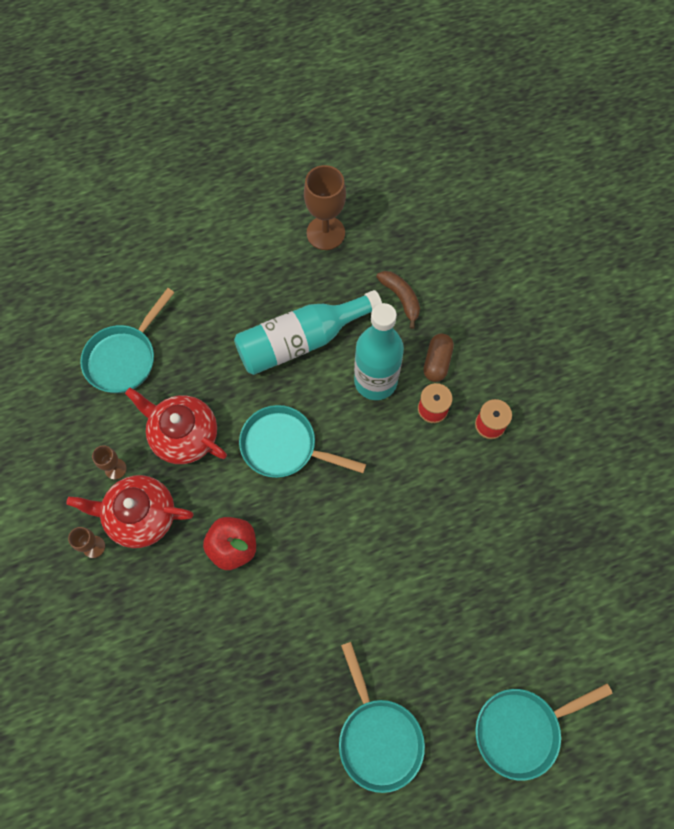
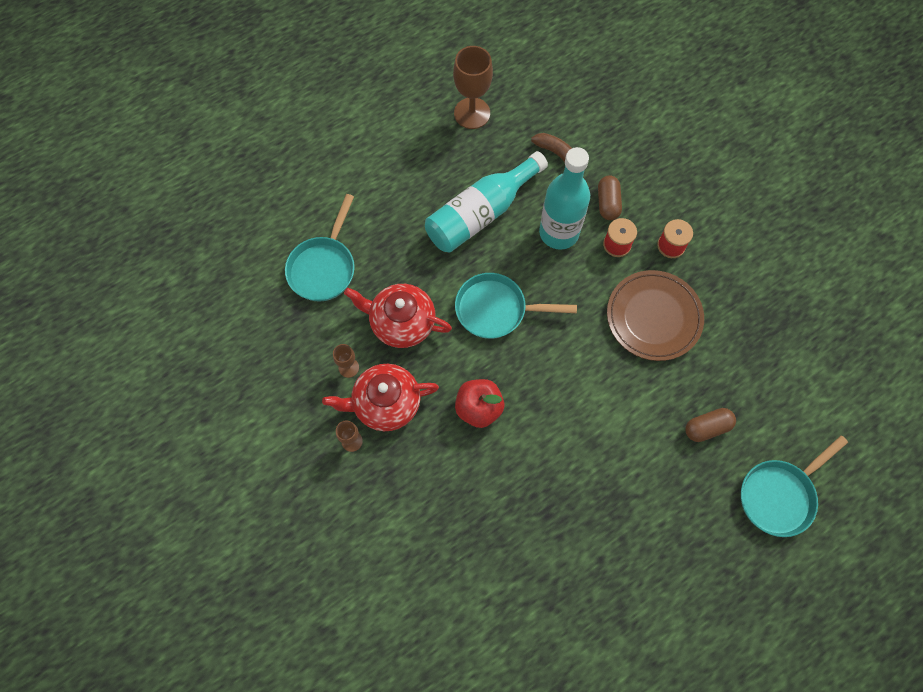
camera: 15 degrees left, 0 degrees up
(378, 736) = (659, 535): turquoise pan -> none
(447, 497) = (653, 317): none -> brown plate
(466, 633) = (707, 427): none -> brown capsule

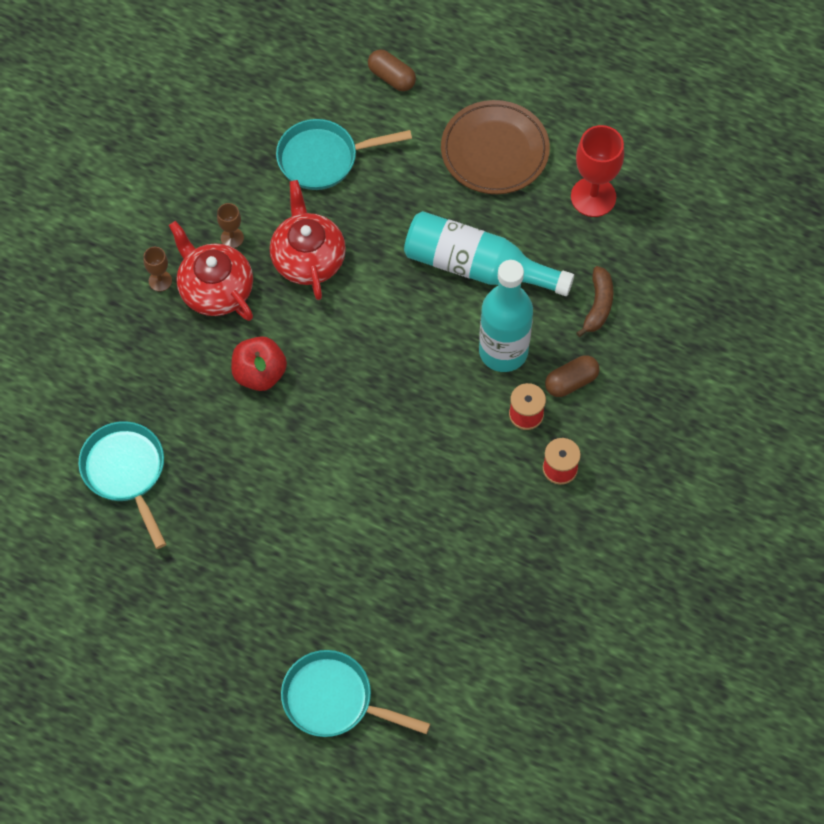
camera: 60 degrees right, 5 degrees down
(472, 113) = (593, 197): brown goblet -> red goblet
(496, 309) = (376, 336): turquoise pan -> turquoise pan (126, 473)
(653, 317) = (462, 489): brown plate -> brown plate (494, 151)
(707, 427) = (367, 597): brown capsule -> brown capsule (391, 77)

